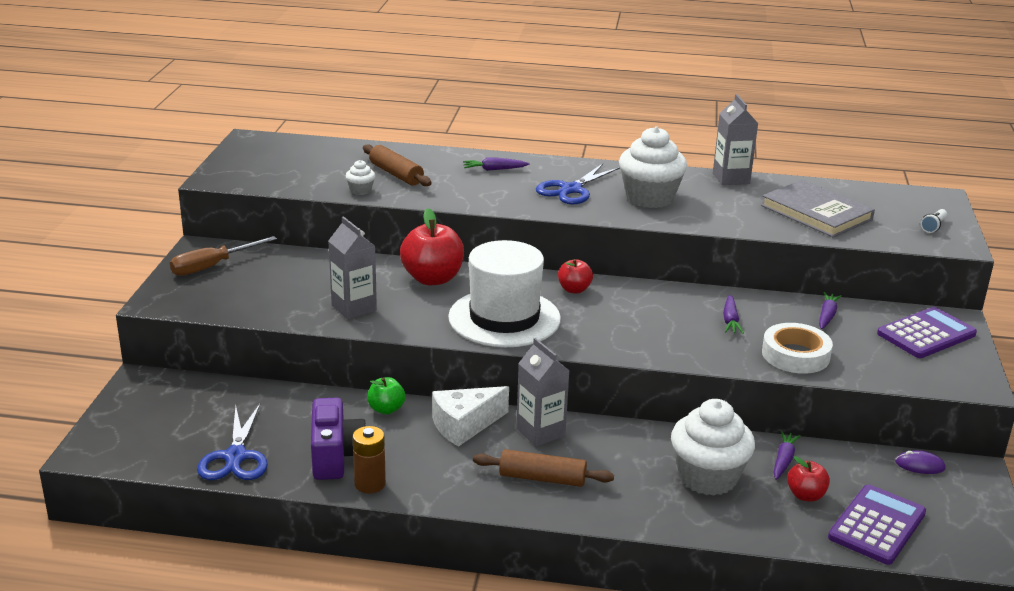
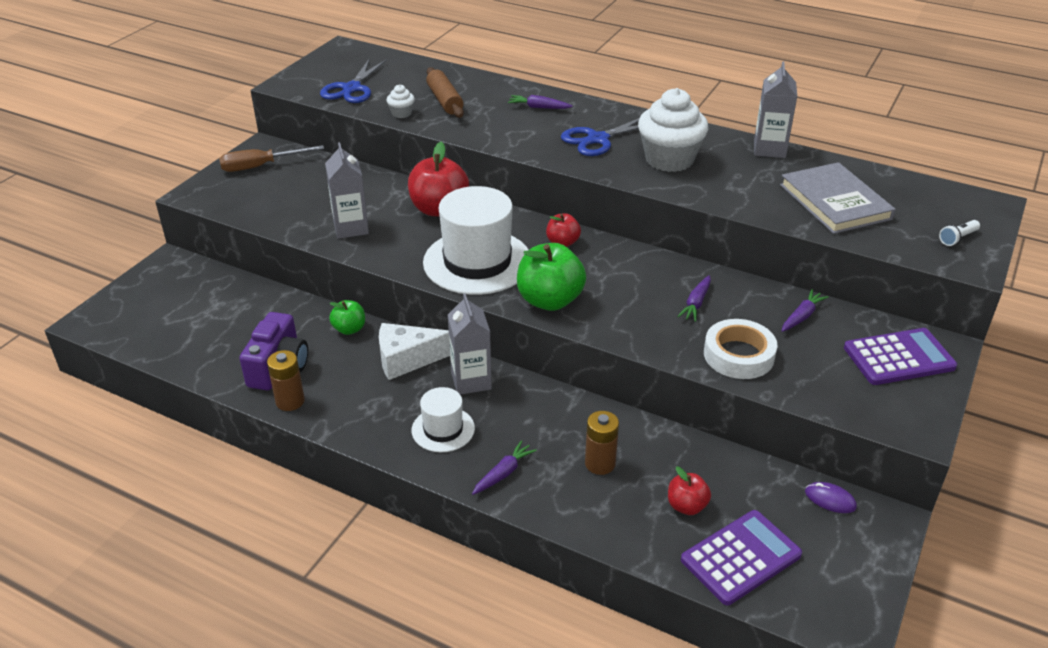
camera: 20 degrees right, 10 degrees up
(235, 457) = (198, 350): blue scissors -> blue scissors (351, 89)
(542, 478) = (443, 429): brown rolling pin -> white hat
(597, 339) = (550, 300): none -> green apple
(707, 477) = (600, 464): white cupcake -> brown battery
(783, 460) = (688, 461): purple carrot -> purple carrot (503, 473)

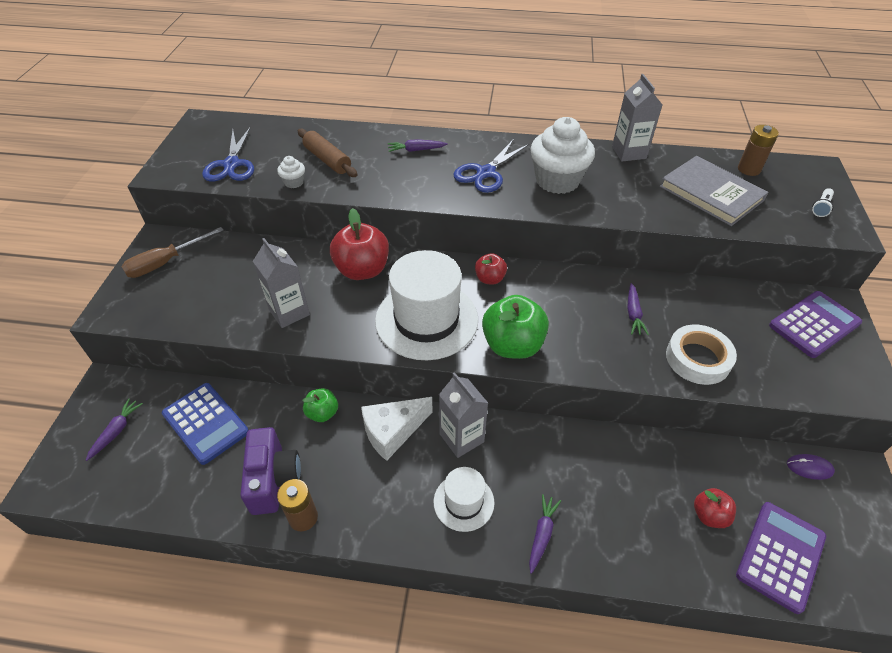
camera: 20 degrees left, 10 degrees up
(241, 311) = (205, 423): none -> blue calculator
(600, 464) = (616, 494): brown battery -> brown battery (749, 169)
(802, 316) = (720, 303): purple carrot -> purple carrot (116, 431)

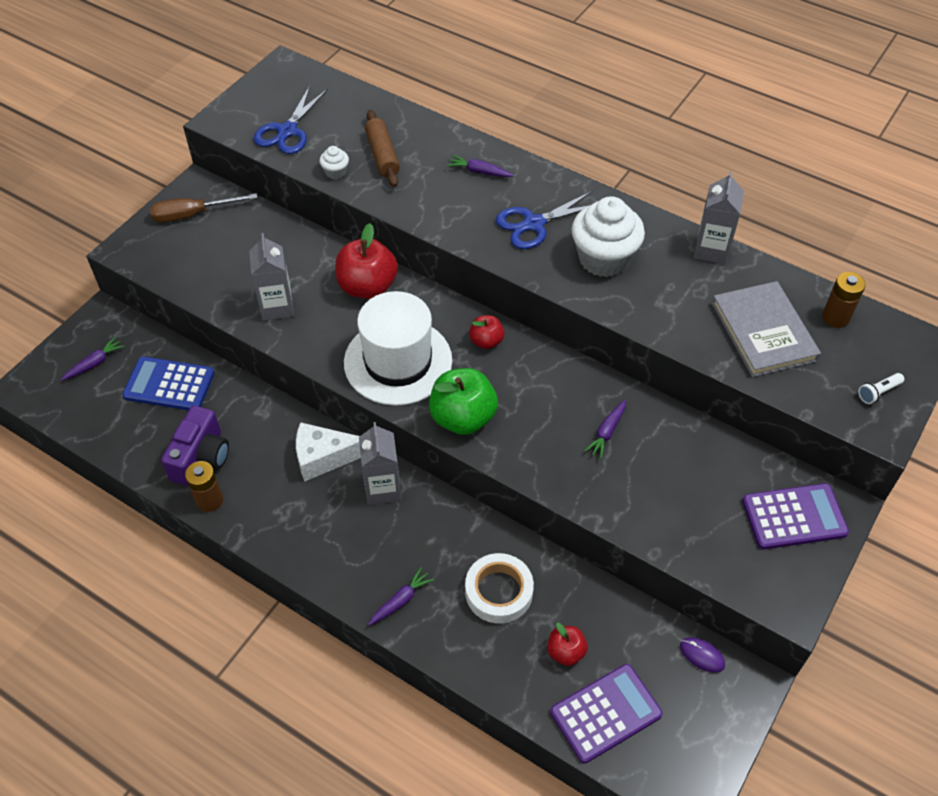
camera: 25 degrees right, 5 degrees up
(205, 423) = (169, 385): blue calculator -> blue calculator turned 120 degrees clockwise
(322, 413) = (272, 415): green apple -> none
(463, 502) = (350, 545): white hat -> none
(697, 359) = (637, 502): white tape -> white tape (499, 592)

